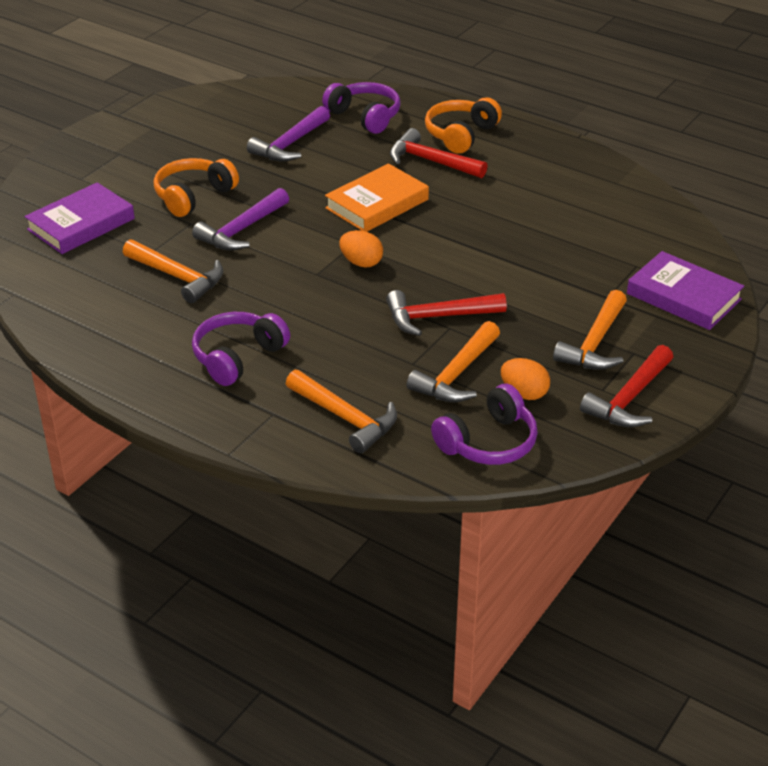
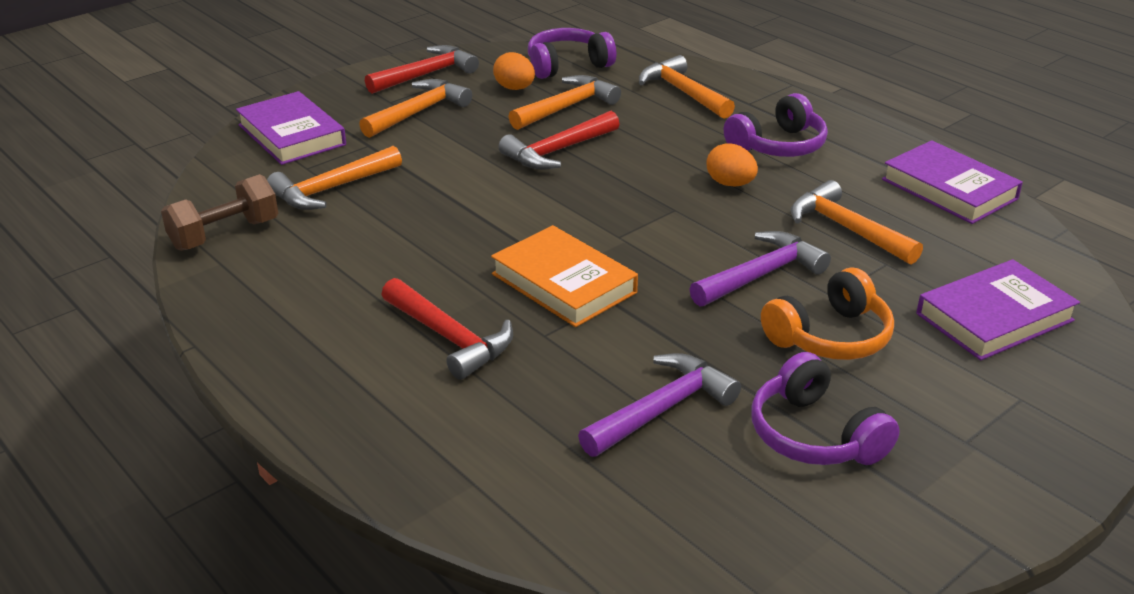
camera: 165 degrees left, 5 degrees down
(85, 330) = (949, 189): none -> purple book
(361, 263) = (617, 213): orange egg -> orange egg (730, 184)
(365, 116) = (509, 450): purple headphones -> purple headphones (814, 435)
(377, 204) = (564, 283): orange book -> orange book turned 75 degrees clockwise
(438, 317) = (557, 151): red hammer -> red hammer turned 135 degrees clockwise
(460, 135) = (371, 380): orange headphones -> none
(597, 249) = (331, 189): none -> orange hammer
(637, 202) = (225, 234): none -> brown dumbbell

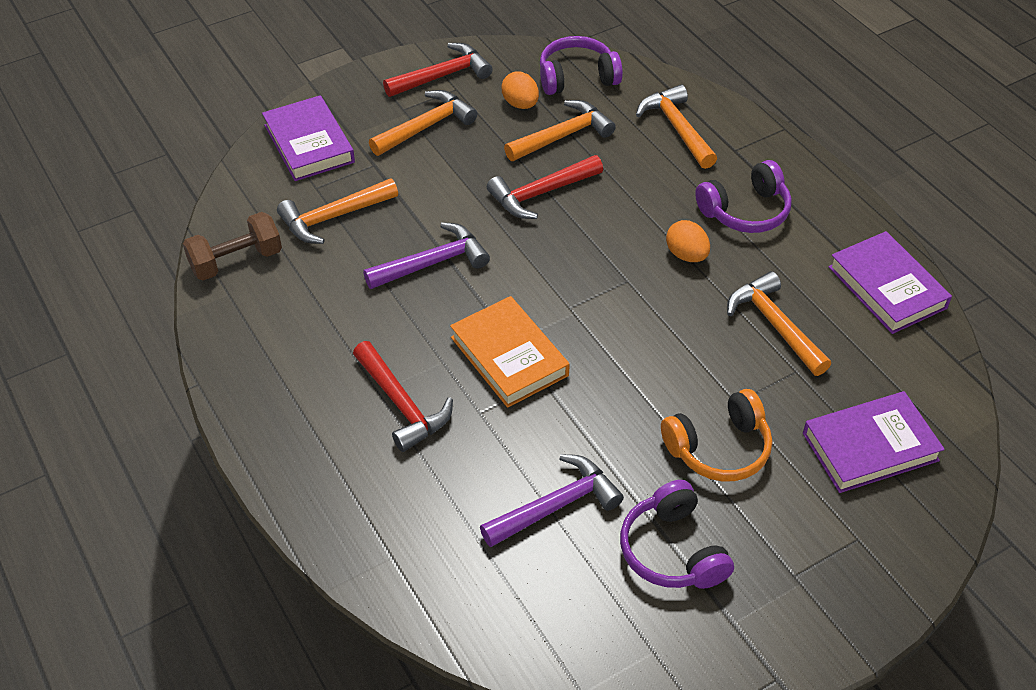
camera: 10 degrees right, 15 degrees up
(761, 275) = (681, 370): purple hammer -> purple hammer (433, 263)

